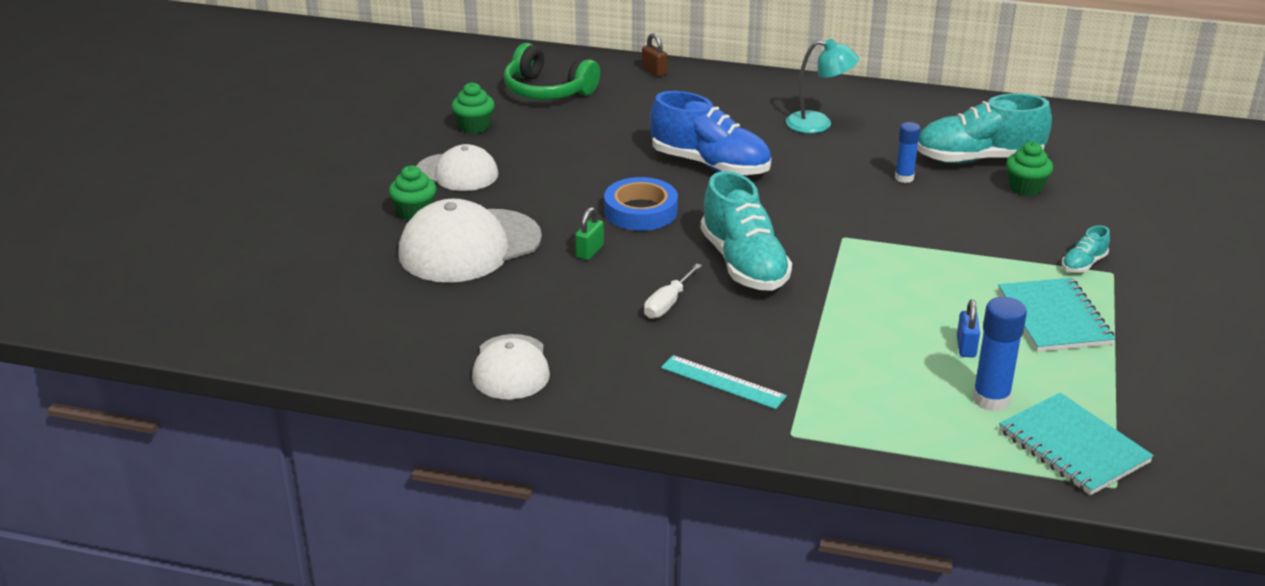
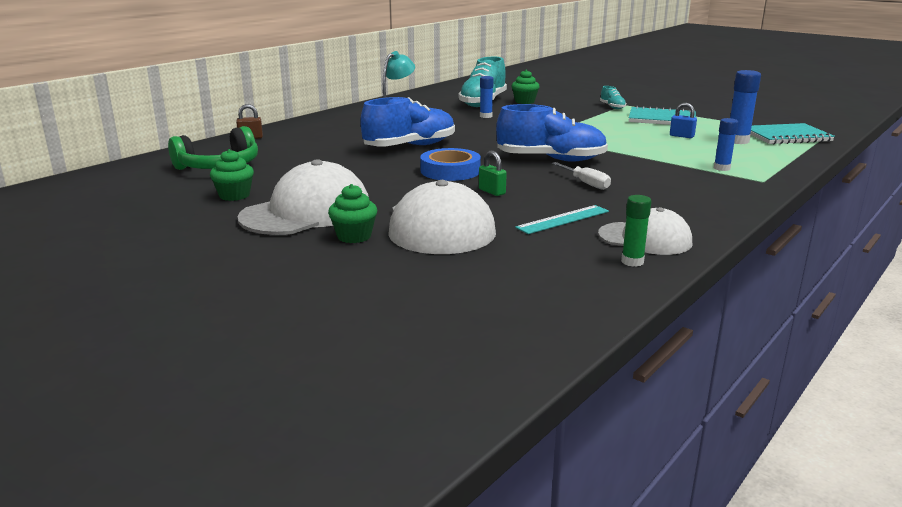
camera: 65 degrees left, 10 degrees down
(443, 368) = (632, 261): none -> green glue stick
(457, 173) = (306, 212): white cap -> white cap, size x1.60
(723, 382) = (695, 186): turquoise ruler -> turquoise ruler (563, 219)
(744, 264) = (551, 159): turquoise shoe -> blue shoe
(823, 396) = (721, 168): none -> blue glue stick

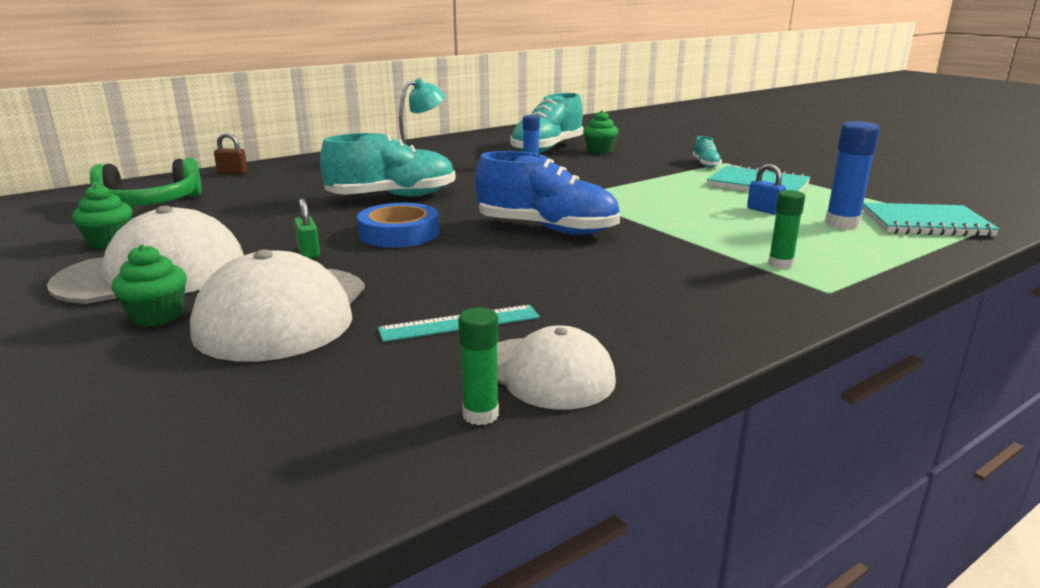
camera: 15 degrees right, 0 degrees up
(410, 146) = (392, 197): blue shoe -> turquoise shoe
(492, 192) = (414, 268): green padlock -> green padlock (308, 252)
(585, 183) = (555, 268): white screwdriver -> none
(721, 168) = (780, 264): blue glue stick -> green glue stick

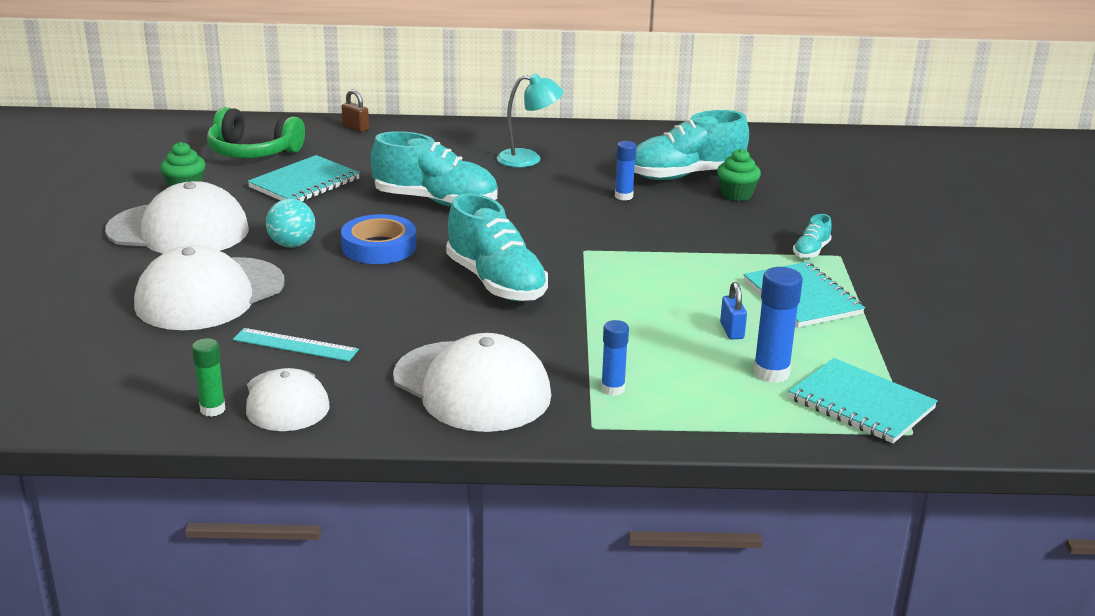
camera: 35 degrees right, 5 degrees up
(157, 316) = (142, 269): green cupcake -> none
(244, 212) = (305, 183): none -> turquoise notebook
(308, 252) = (292, 244): green padlock -> turquoise ball
(547, 229) = (496, 282): blue shoe -> turquoise shoe
(683, 299) = (472, 387): none -> white cap
(780, 264) = (612, 389): green glue stick -> blue glue stick

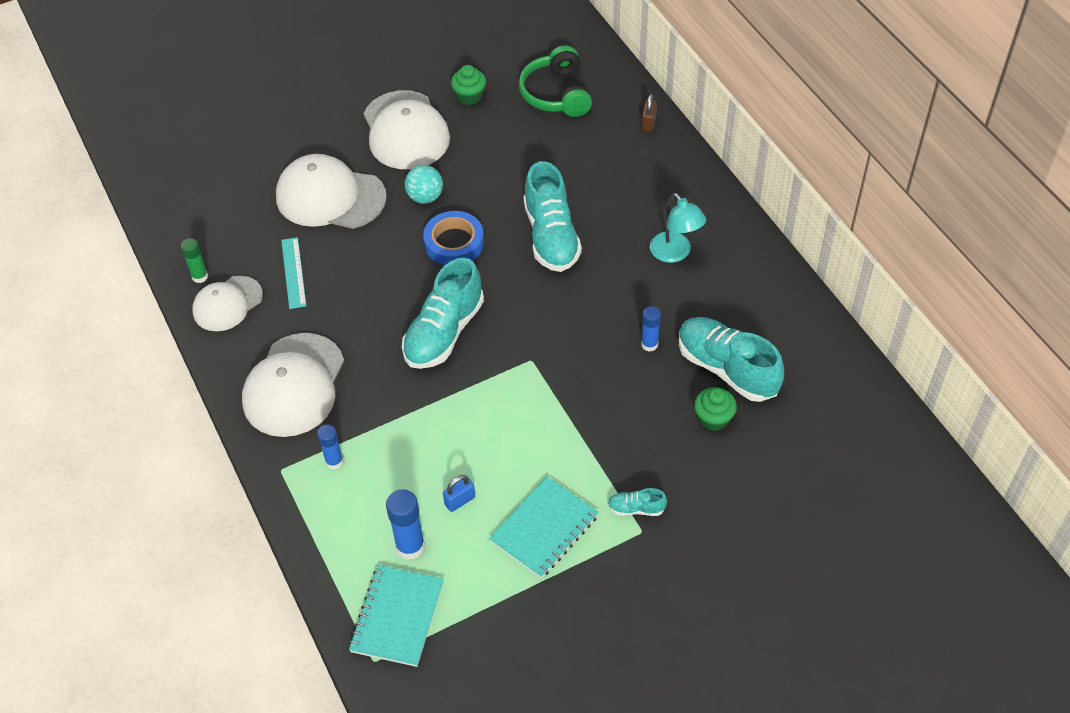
camera: 65 degrees right, 25 degrees up
(305, 183) = (525, 150): turquoise notebook -> none

